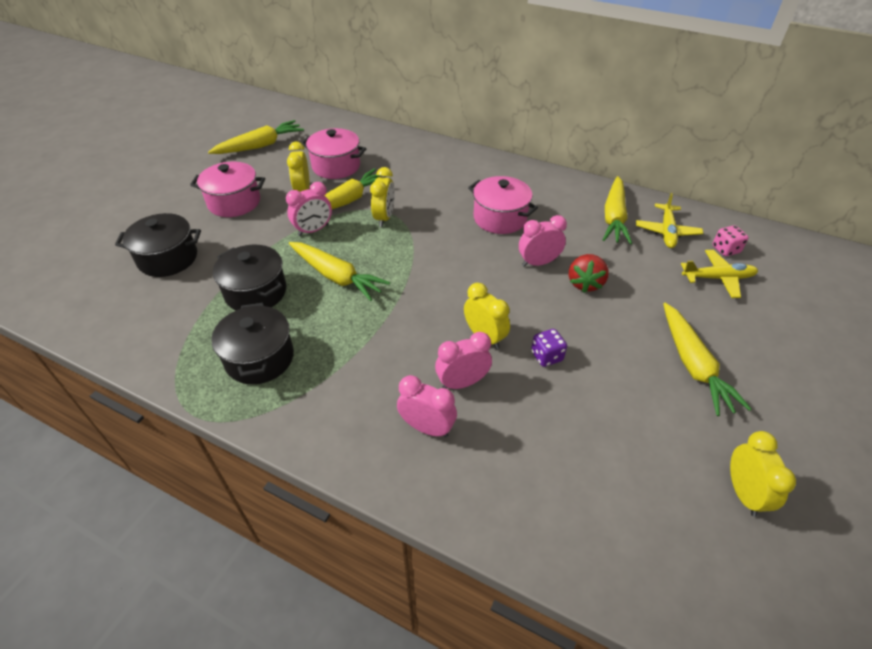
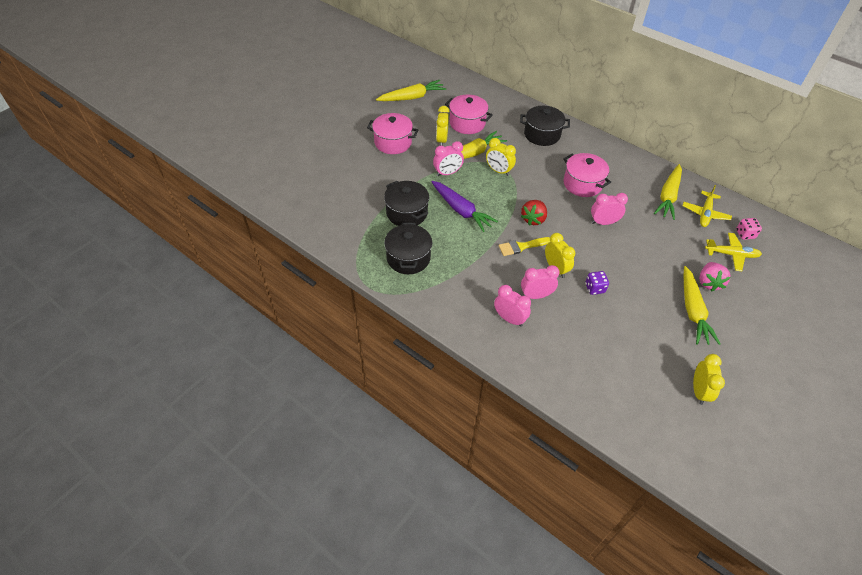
camera: 10 degrees right, 5 degrees up
(168, 258) = (349, 179): black pot -> black pot (542, 134)
(336, 276) = (461, 210): yellow carrot -> purple carrot
(384, 218) = (498, 171): yellow clock -> yellow clock turned 105 degrees clockwise
(430, 313) = (521, 246): none -> yellow brush
(585, 283) = (633, 243): red strawberry -> red strawberry (533, 219)
(701, 321) = (708, 283): none -> pink strawberry

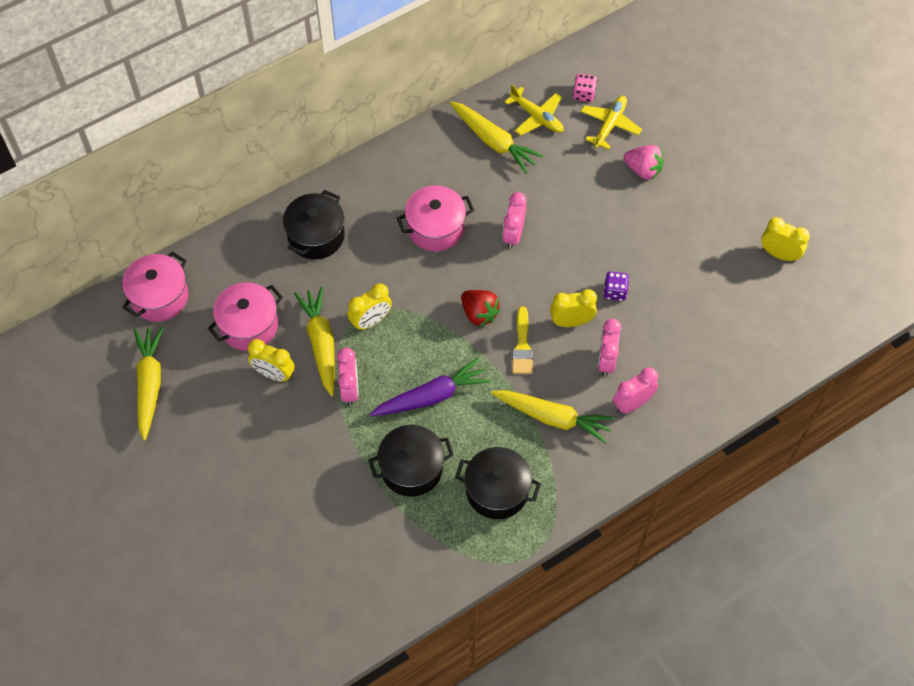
camera: 70 degrees left, 10 degrees up
(393, 143) = (251, 445): pink pot -> pink pot (159, 297)
(692, 311) = (677, 207): yellow carrot -> yellow carrot (553, 418)

